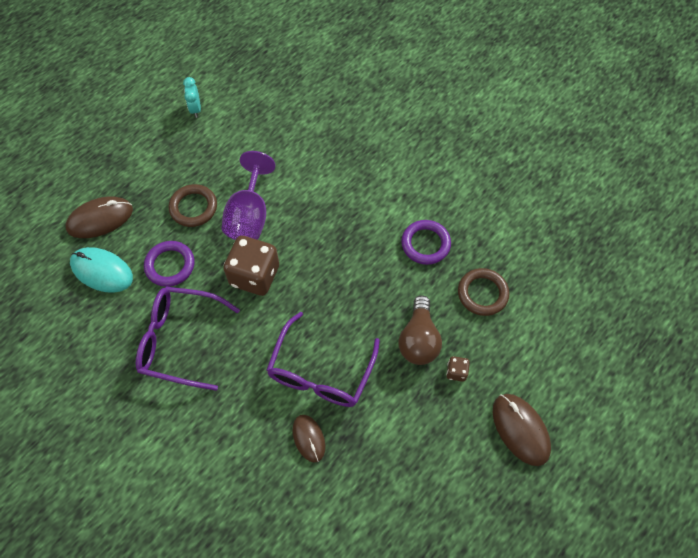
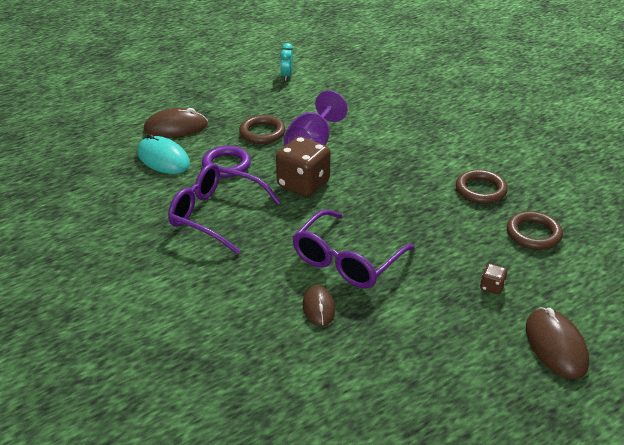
camera: 15 degrees right, 25 degrees down
(418, 339) = (456, 255): brown light bulb -> none
(425, 244) = (480, 190): purple ring -> brown ring

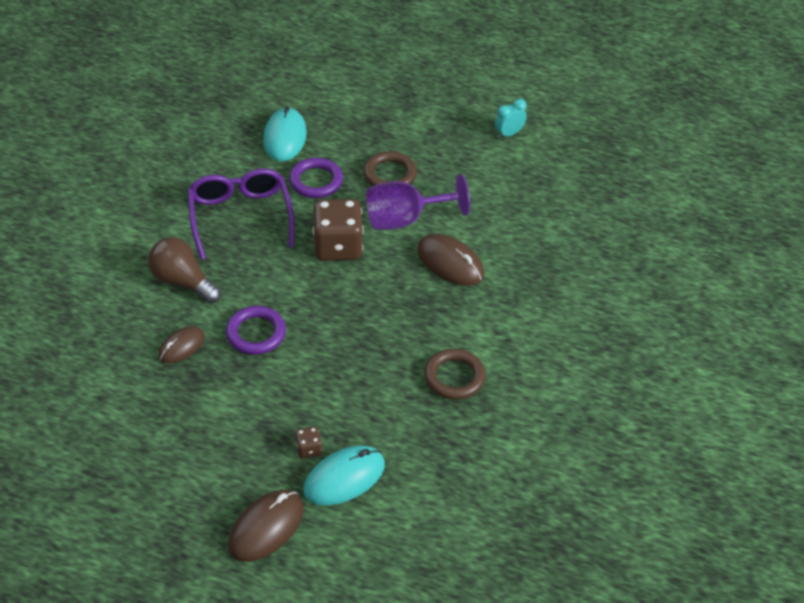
camera: 50 degrees right, 10 degrees up
(176, 127) = (339, 115): brown mouse -> brown mouse (450, 262)
(248, 275) = (183, 282): none -> brown light bulb
(346, 261) = (256, 333): purple glasses -> purple ring
(533, 234) = (418, 448): brown ring -> none
(535, 281) = (344, 478): none -> turquoise mouse

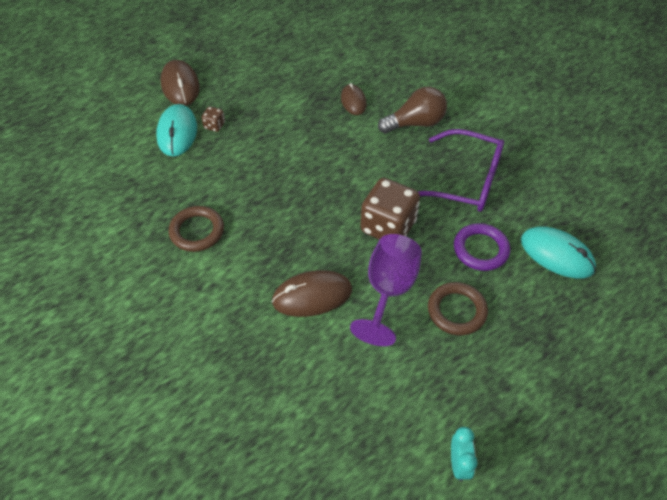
camera: 125 degrees right, 5 degrees up
(256, 333) = (334, 141): purple ring -> none

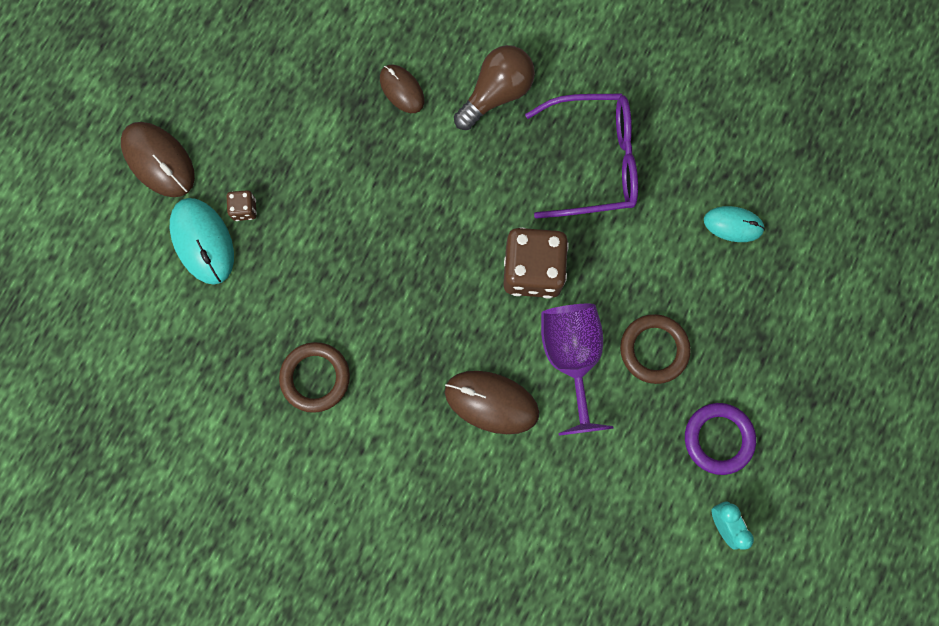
camera: 25 degrees left, 25 degrees up
(312, 295) = (491, 402): brown mouse -> brown mouse turned 60 degrees clockwise
(480, 249) = (648, 255): purple ring -> purple ring (718, 438)
(557, 254) = (733, 225): turquoise mouse -> turquoise mouse, size x0.64

